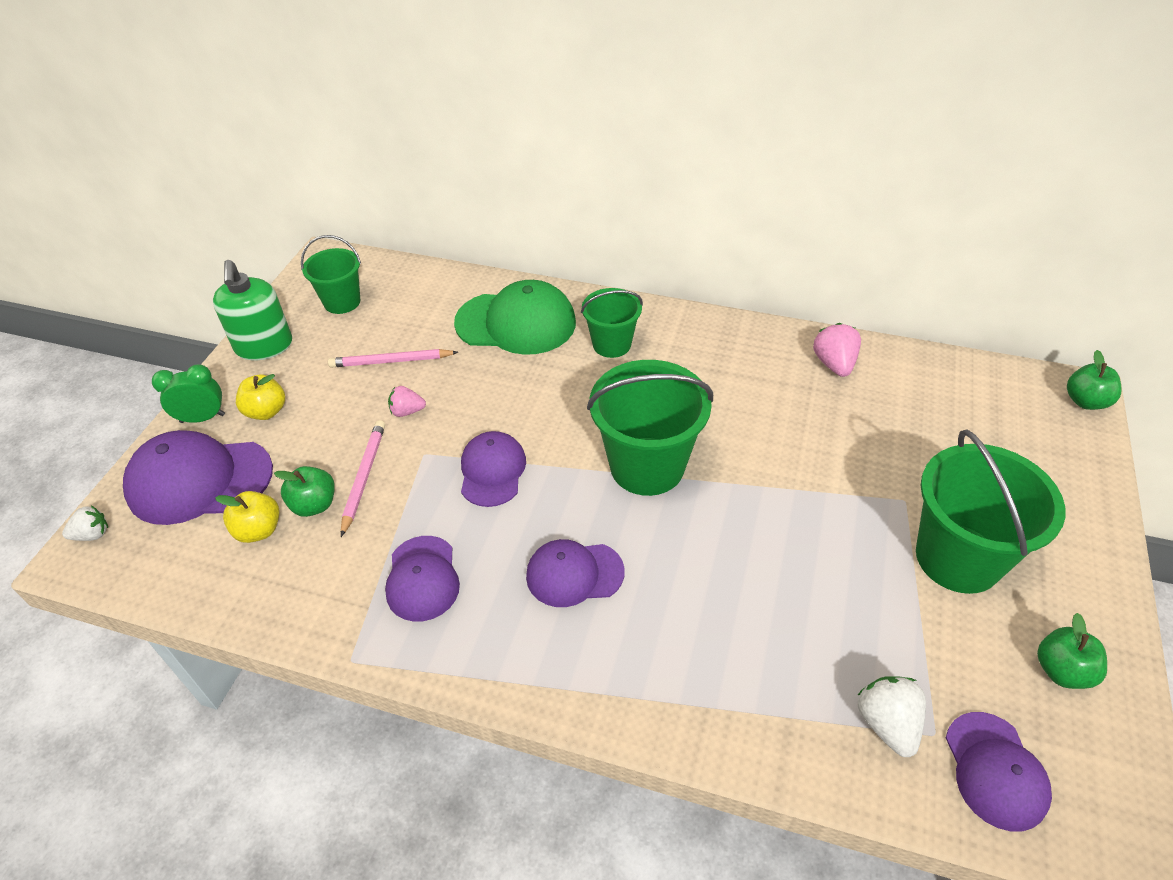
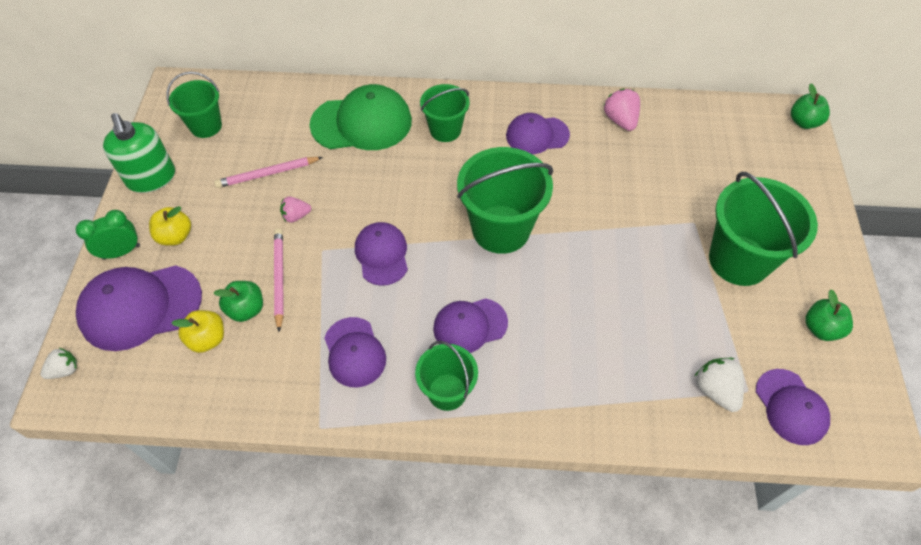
camera: 15 degrees left, 10 degrees up
(521, 650) = (447, 392): none -> green bucket
(722, 366) = (537, 135): none -> purple cap

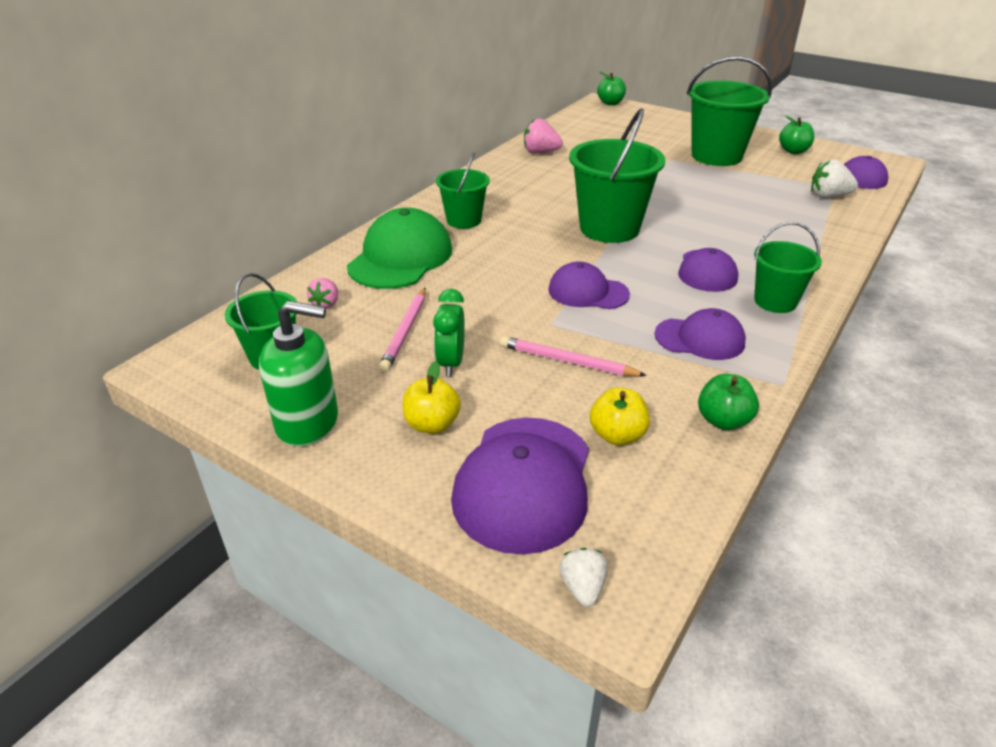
camera: 60 degrees left, 20 degrees down
(121, 252) = (412, 480): green clock -> green clock (451, 363)
(246, 309) = (593, 395): green apple -> green apple (723, 420)
(296, 216) = (488, 328): pink strawberry -> pink strawberry (326, 304)
(537, 135) = (519, 185): purple cap -> none

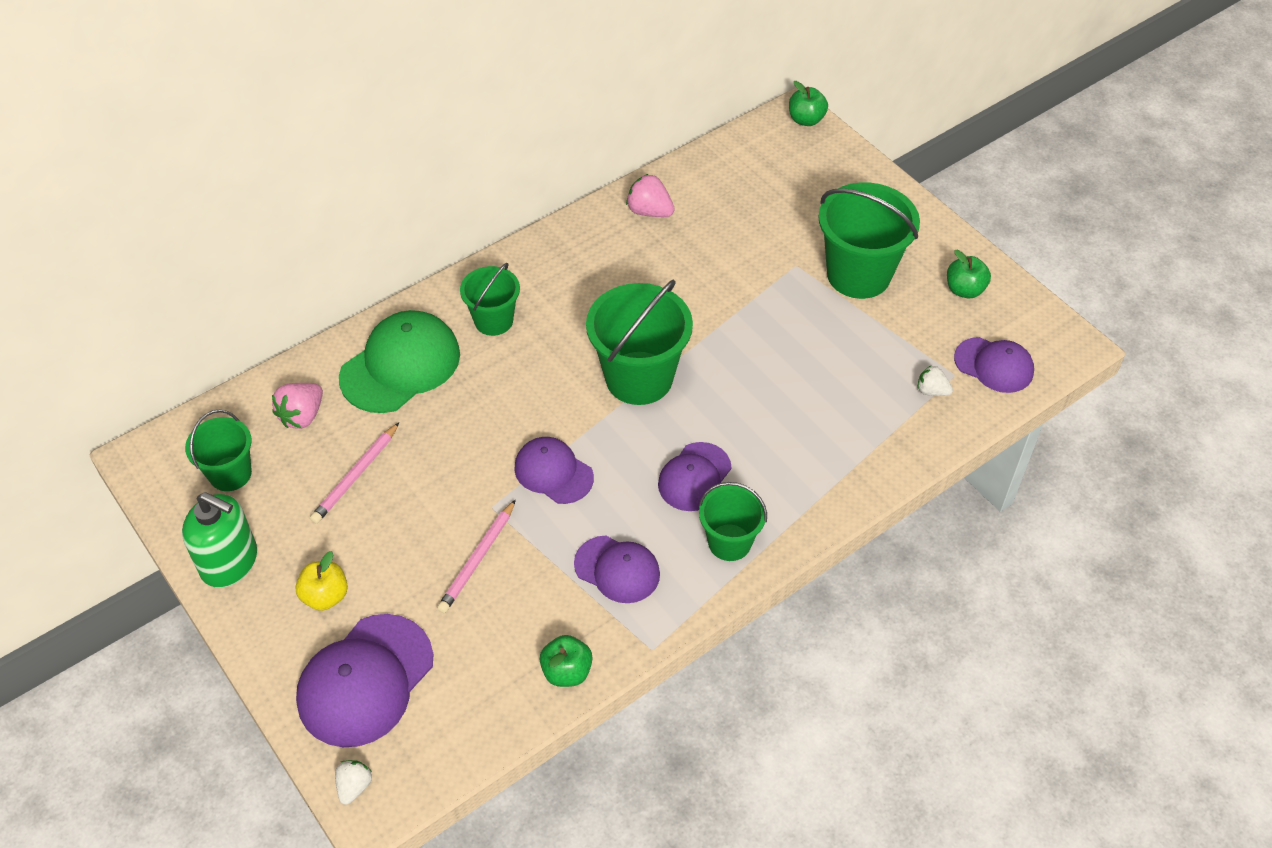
camera: 20 degrees right, 15 degrees up
(326, 304) = (302, 416): pink strawberry -> pink strawberry, size x1.52
(451, 363) = (376, 529): green clock -> none
(567, 361) = (477, 559): pink pencil -> pink pencil turned 105 degrees counterclockwise
(617, 435) = (467, 657): yellow apple -> none
(828, 196) = (931, 391): white strawberry -> white strawberry, size x0.66

